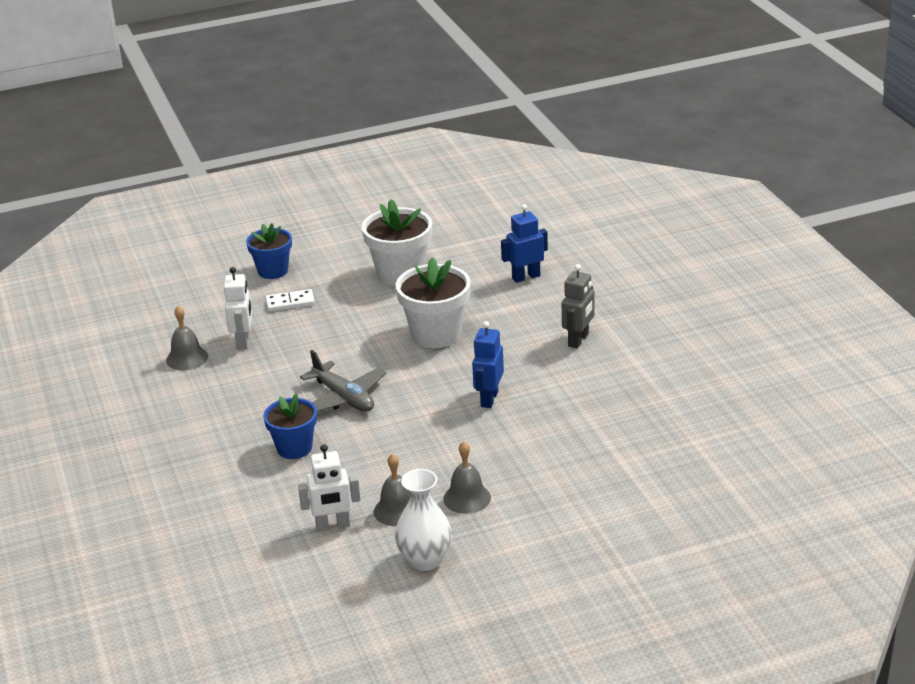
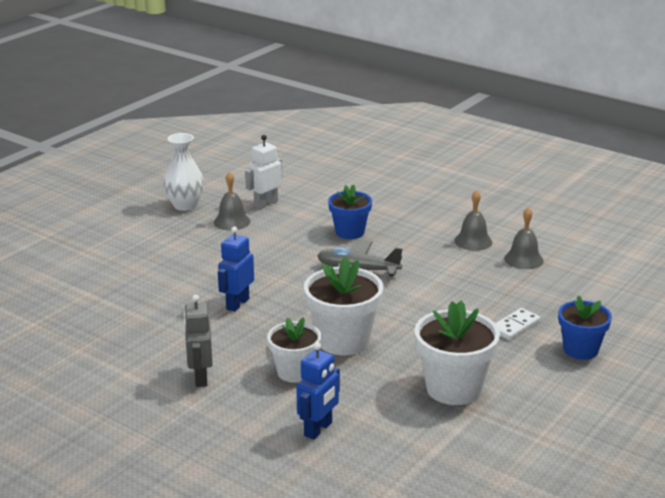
camera: 145 degrees right, 5 degrees down
(243, 341) = (501, 284): white robot -> none
(467, 498) = (189, 240): grey bell -> grey bell (473, 241)
(489, 399) = (237, 304): blue robot -> blue robot turned 135 degrees counterclockwise
(501, 321) = (295, 372): none -> white flower pot

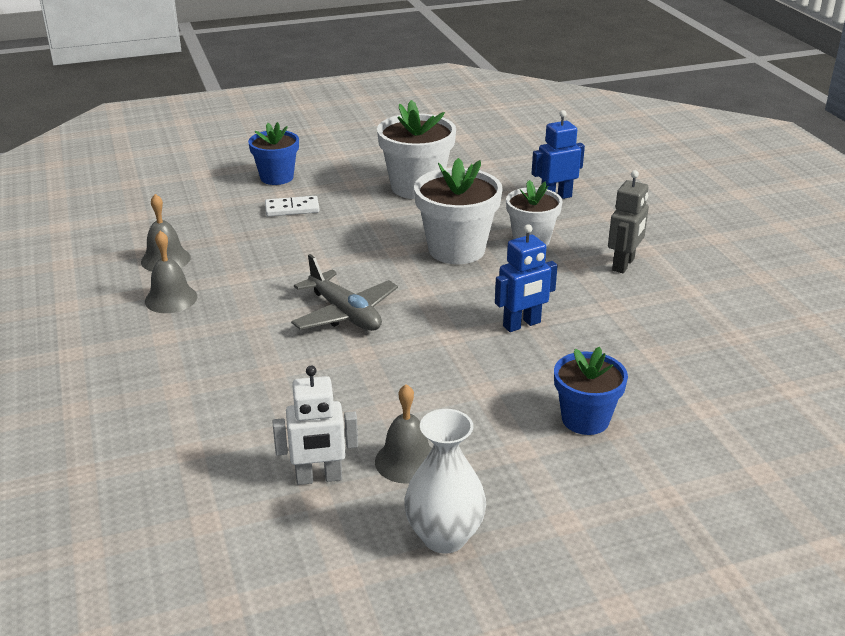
camera: 145 degrees left, 5 degrees up
(350, 232) = (278, 370): blue flower pot -> blue flower pot (585, 419)

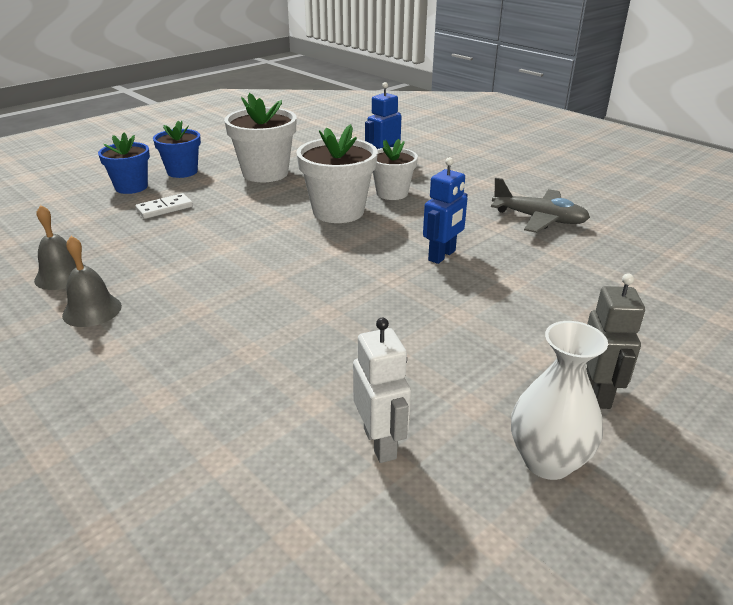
camera: 25 degrees left, 0 degrees up
(319, 478) = (380, 443): white robot -> white robot turned 75 degrees counterclockwise
(345, 313) = (282, 282): grey plane -> grey plane (539, 219)
(407, 461) = (449, 398): grey bell -> none
(585, 419) = (561, 316): blue flower pot -> blue flower pot (182, 172)
(623, 264) = (476, 196): grey robot -> grey robot (597, 393)

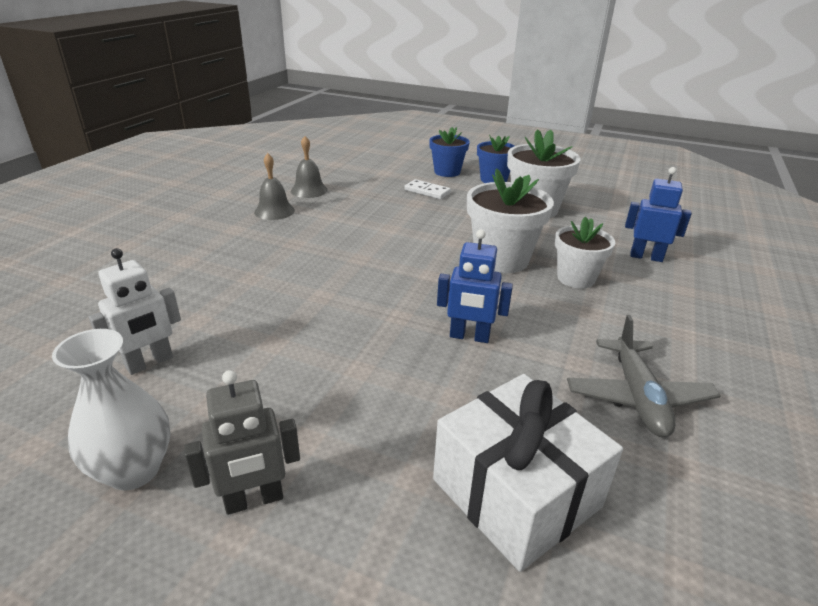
camera: 65 degrees right, 0 degrees up
(612, 284) = (516, 493): none -> white gift

